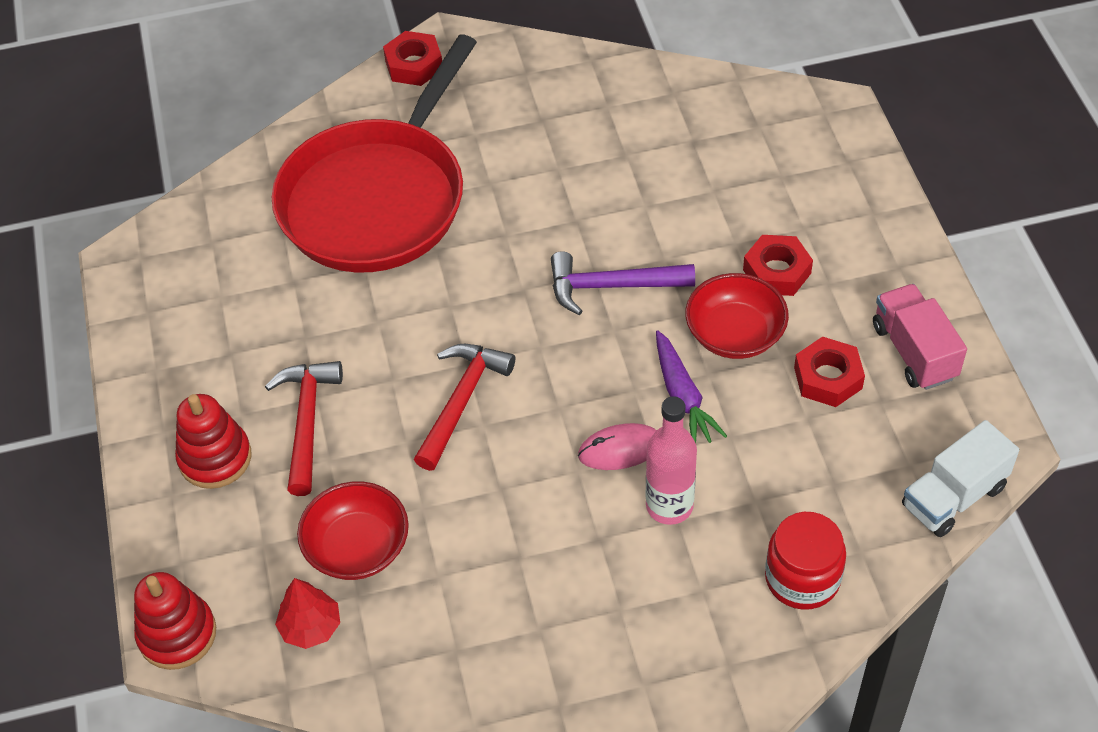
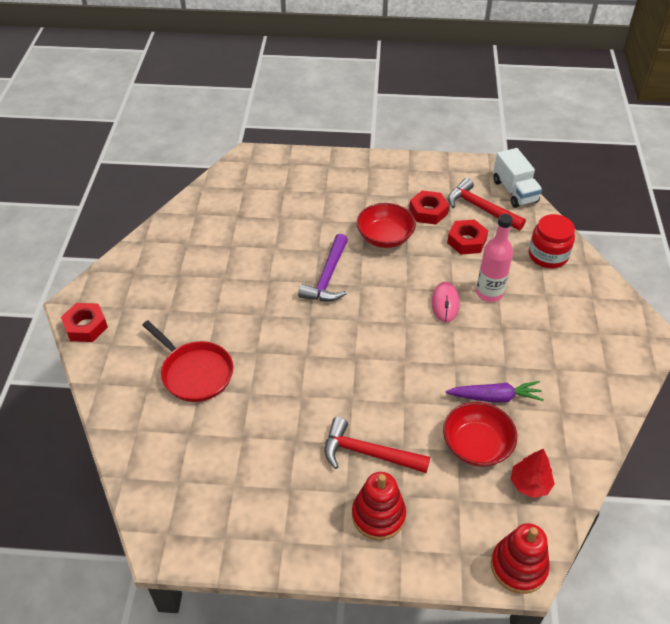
camera: 75 degrees left, 5 degrees down
(378, 198) = (195, 373): red pan -> red pan, size x0.53
(462, 401) = (383, 367): red hammer -> red hammer (481, 208)
(683, 396) = (418, 268): purple carrot -> purple carrot (495, 397)
(777, 271) = (350, 210): red nut -> red nut (467, 241)
(914, 351) = (424, 178): pink truck -> none

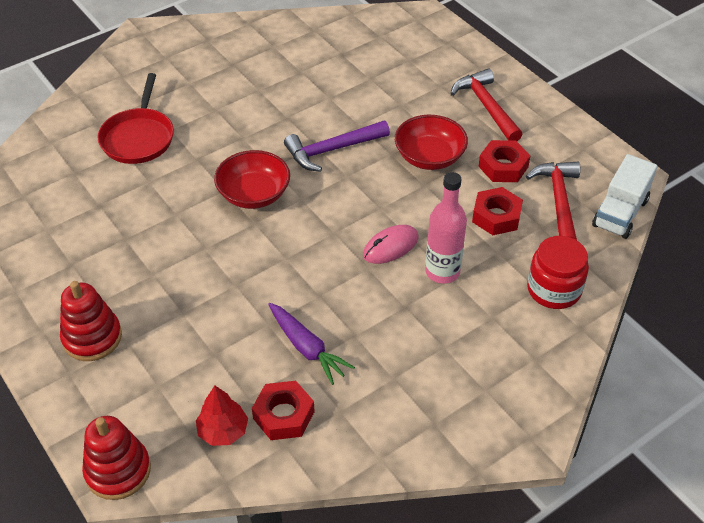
camera: 50 degrees right, 0 degrees up
(86, 326) = (126, 52): red nut -> red nut (284, 415)
(368, 453) = (153, 293): red hammer -> red hammer (486, 107)
(476, 445) = (233, 365): red bowl -> red bowl (254, 194)

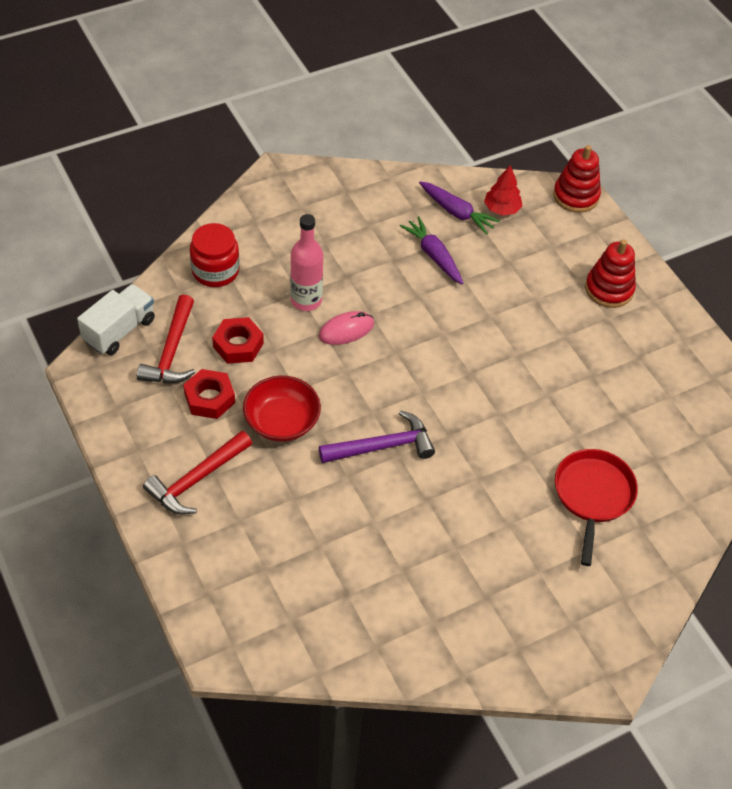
camera: 175 degrees left, 5 degrees up
(254, 194) = (469, 404): red bowl -> none
(284, 415) = (456, 212): red nut -> purple carrot
(486, 107) = (197, 479): red hammer -> red hammer turned 60 degrees clockwise

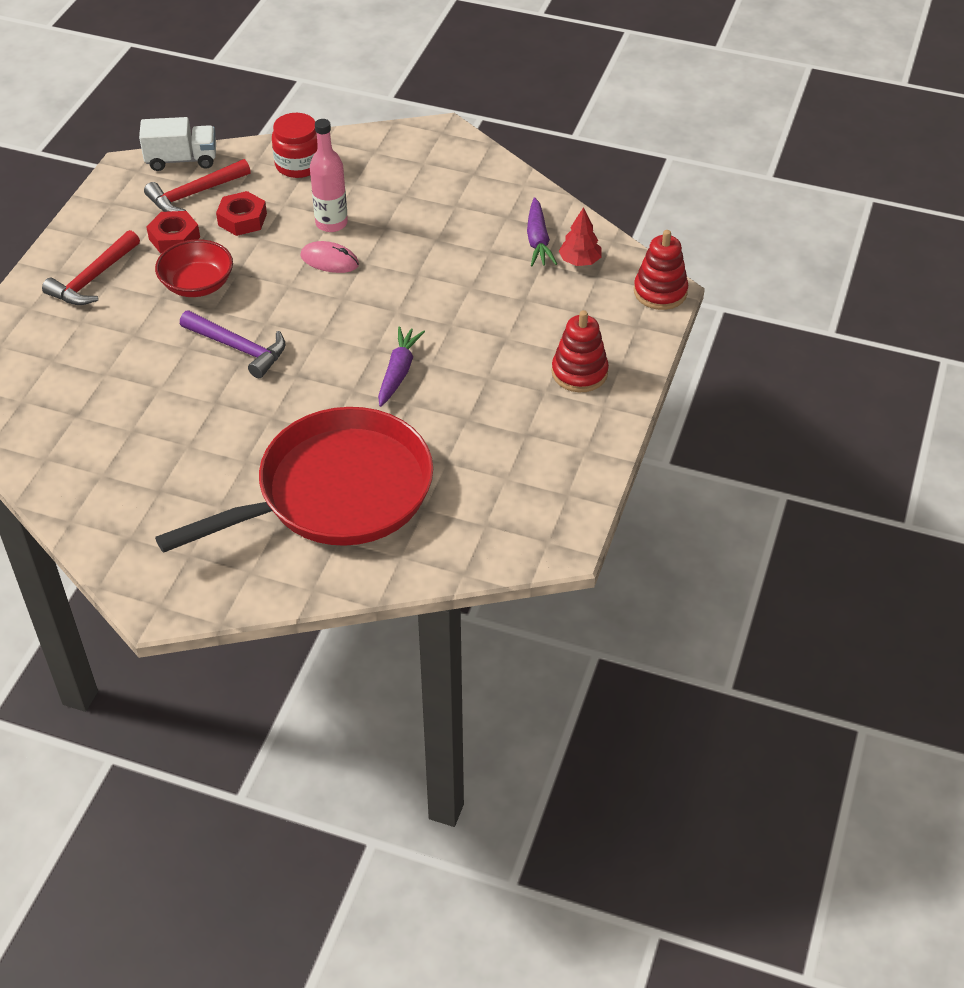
camera: 50 degrees right, 5 degrees down
(197, 479) = (93, 279): red hammer -> red hammer turned 60 degrees counterclockwise
(433, 256) = (472, 257): purple carrot -> purple carrot (398, 372)
(593, 495) = (336, 493): red pan -> red pan, size x1.89

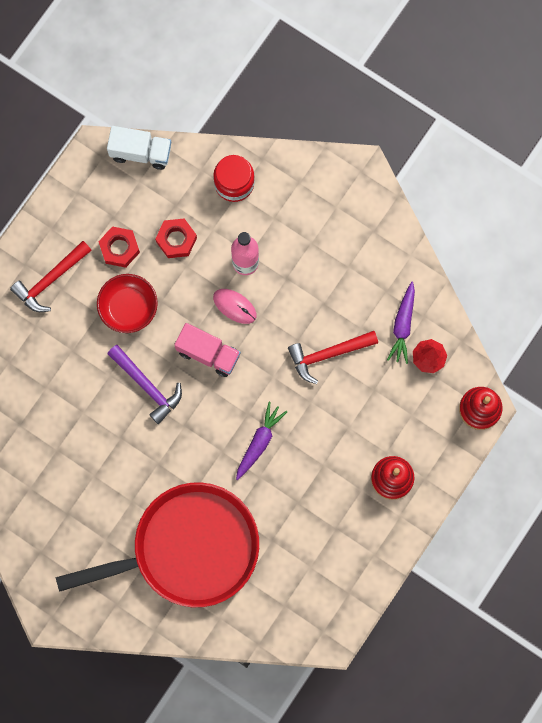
camera: 15 degrees right, 30 degrees up
(194, 194) = (144, 199): red hammer -> red hammer (328, 354)
(309, 306) = (208, 353): none -> pink truck

